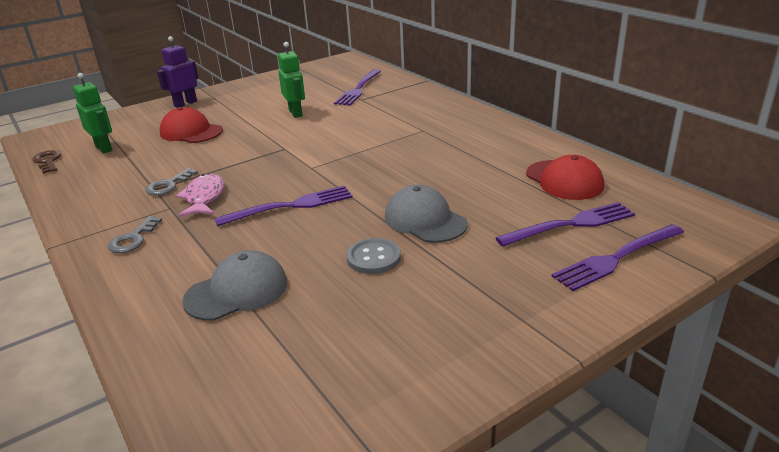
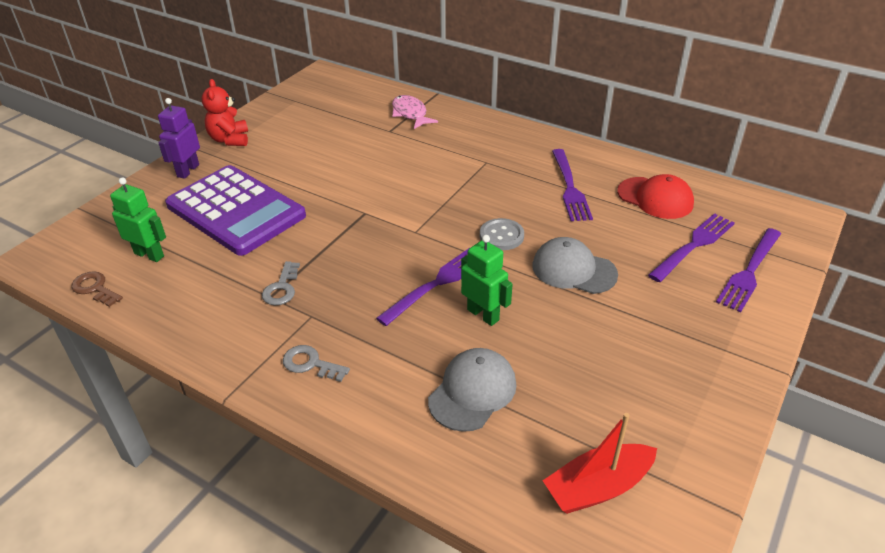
camera: 25 degrees left, 10 degrees up
(133, 239) = (310, 363): grey key -> grey key turned 120 degrees clockwise
(191, 132) = (236, 210): red cap -> purple calculator
(204, 198) = (337, 295): pink fish -> pink fish (410, 114)
(234, 90) = (230, 140): none -> red teddy bear
(269, 402) = (598, 487): none -> red boat
(296, 113) = (334, 162): green robot -> green robot (483, 315)
(358, 89) = (374, 117): purple fork -> purple fork (570, 187)
(373, 258) = (563, 322): grey button -> grey button (501, 236)

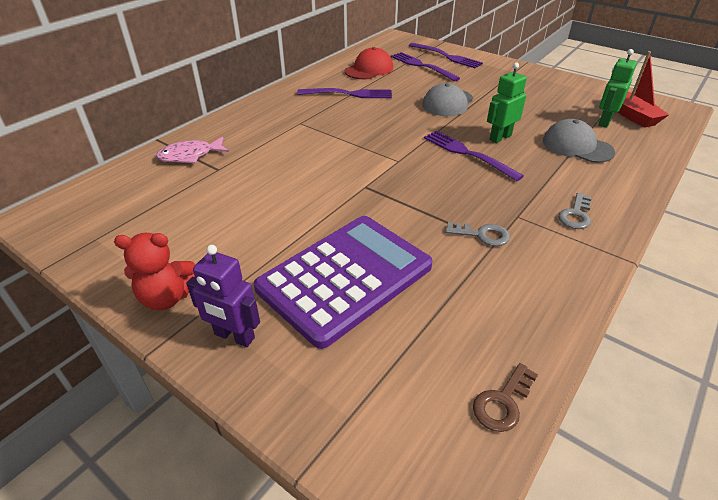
camera: 85 degrees left, 0 degrees up
(149, 255) = (430, 352): green robot -> green robot (604, 122)
(501, 236) = (407, 124): grey button -> none

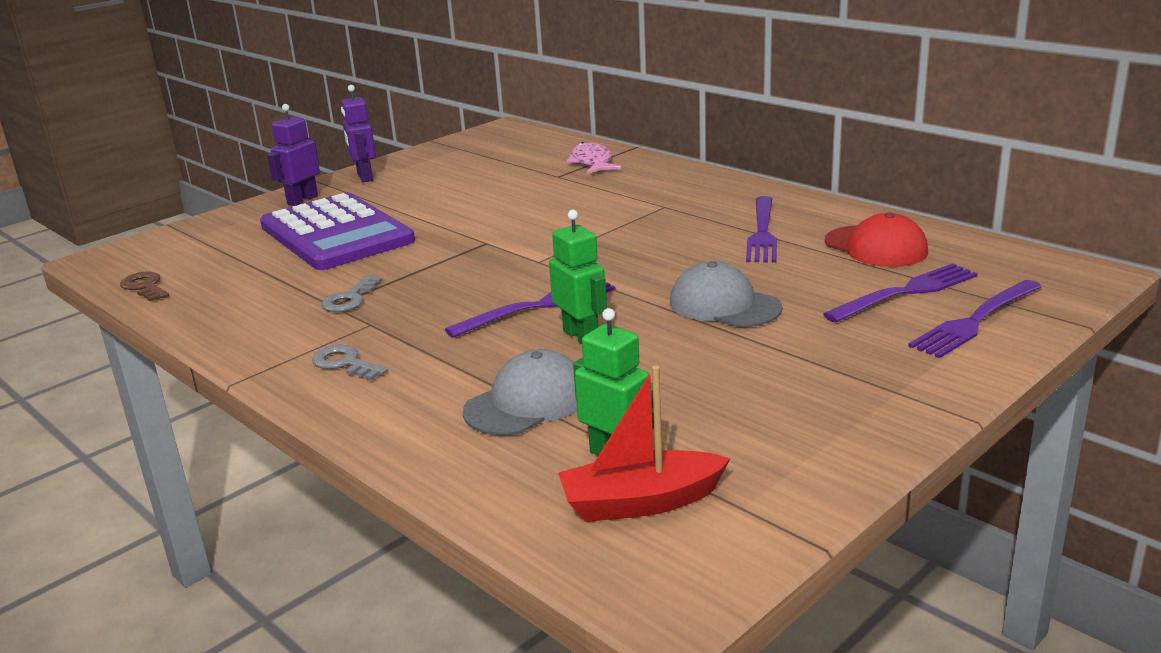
camera: 100 degrees right, 15 degrees down
(167, 297) = (364, 177): red teddy bear -> purple robot

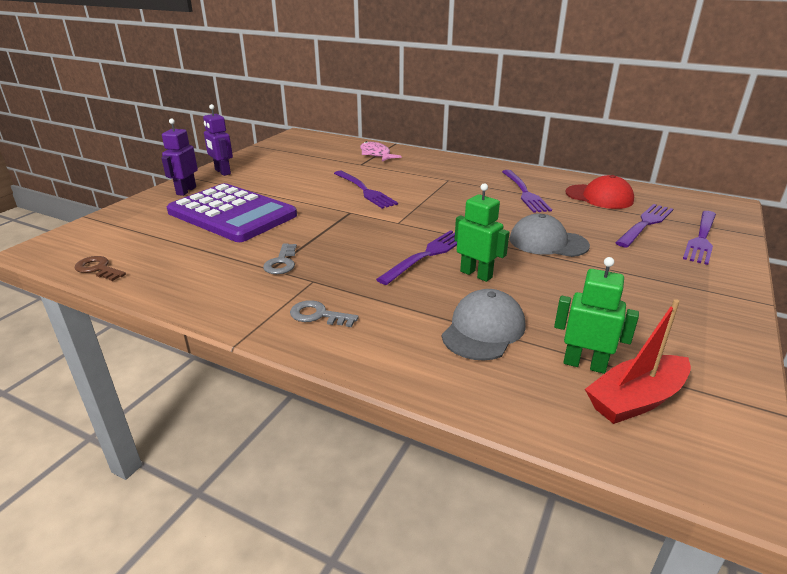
camera: 20 degrees left, 5 degrees up
(531, 214) = (365, 190): none -> purple fork

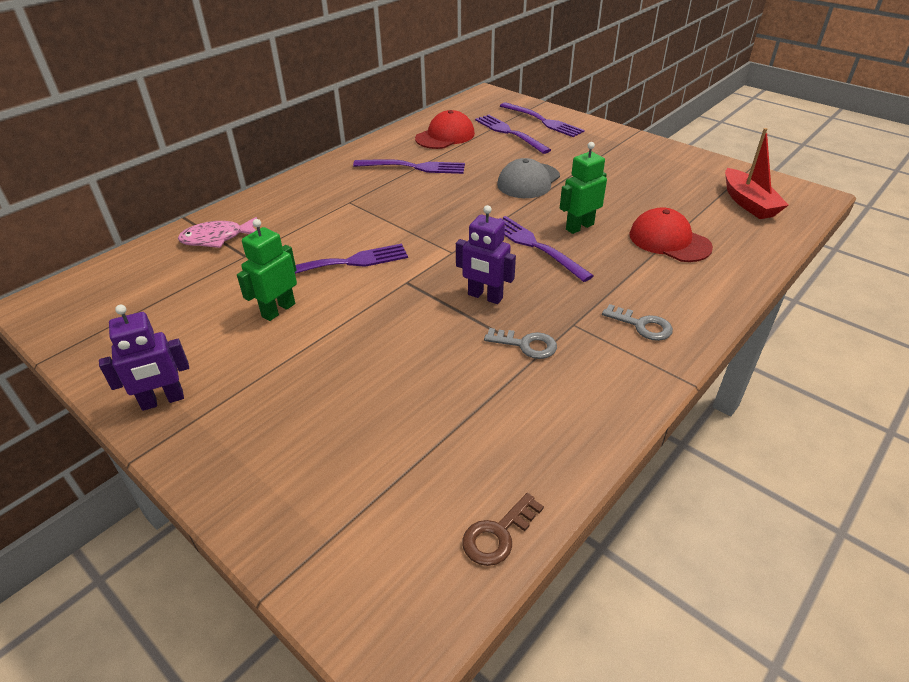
camera: 75 degrees left, 10 degrees up
(186, 191) = (225, 447): purple robot -> purple robot (485, 297)
(232, 214) = (359, 387): purple calculator -> none
(318, 315) = (642, 325): grey key -> grey key turned 90 degrees counterclockwise
(483, 329) = (669, 241): grey cap -> red cap
(584, 364) = (712, 210): green robot -> green robot (278, 310)

